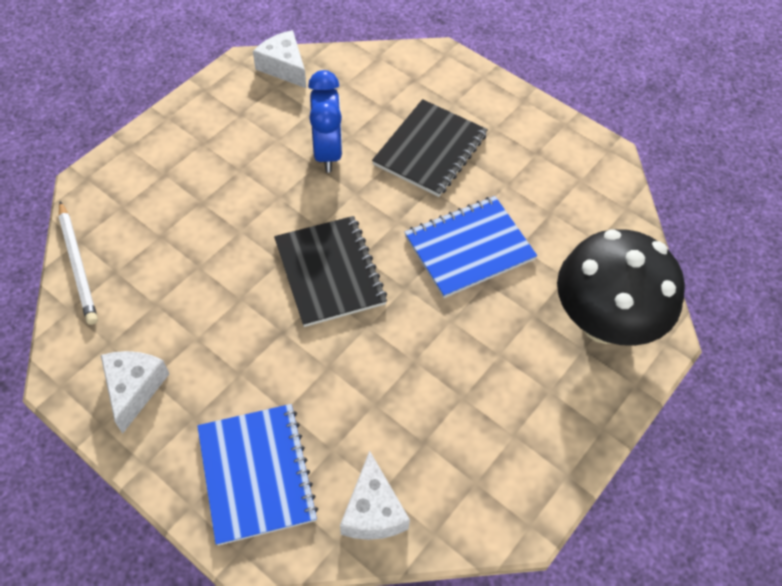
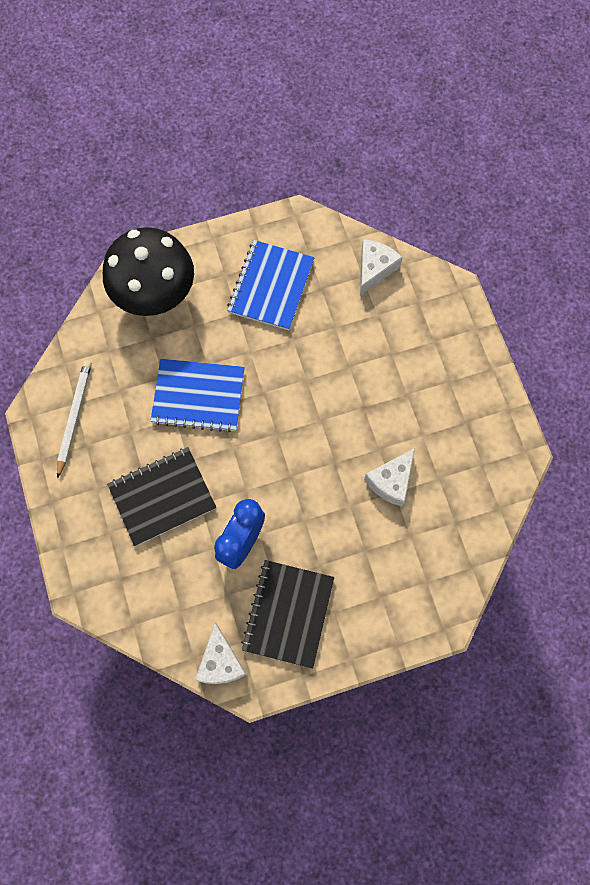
camera: 145 degrees left, 15 degrees up
(78, 264) = (479, 544): white pencil -> white pencil (74, 417)
(134, 388) = (478, 422): white cheese -> white cheese (391, 481)
(257, 474) = (428, 326): blue notebook -> blue notebook (271, 286)
(330, 272) = (306, 433): black notebook -> black notebook (288, 613)

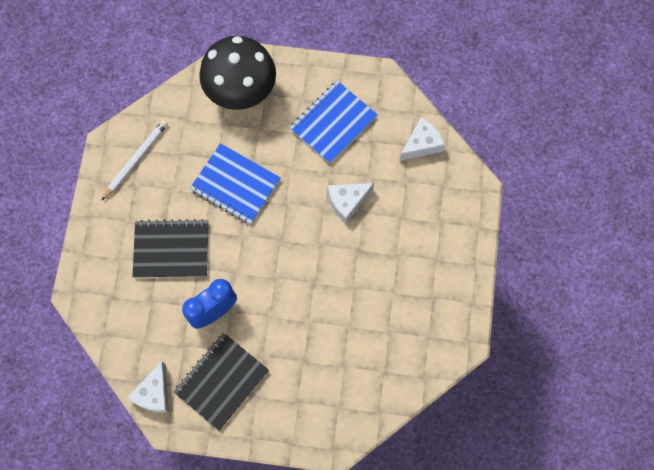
camera: 25 degrees right, 0 degrees up
(391, 481) = (350, 317): white cheese -> white cheese (347, 202)

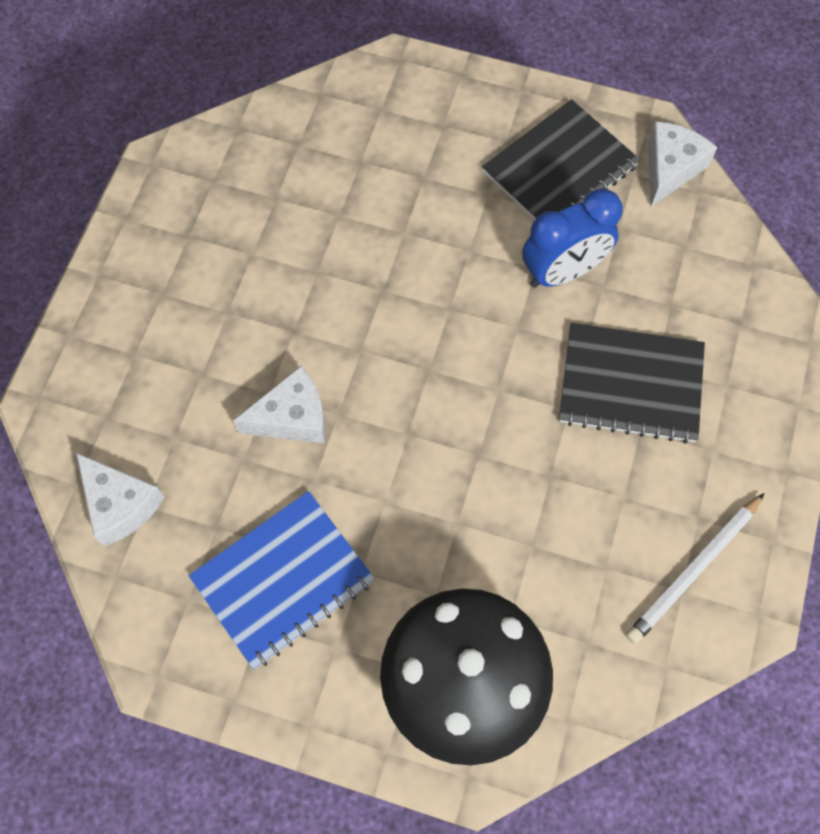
camera: 170 degrees left, 5 degrees down
(235, 185) = (499, 485): blue notebook -> none
(421, 144) = (120, 504): white cheese -> white cheese turned 105 degrees counterclockwise

